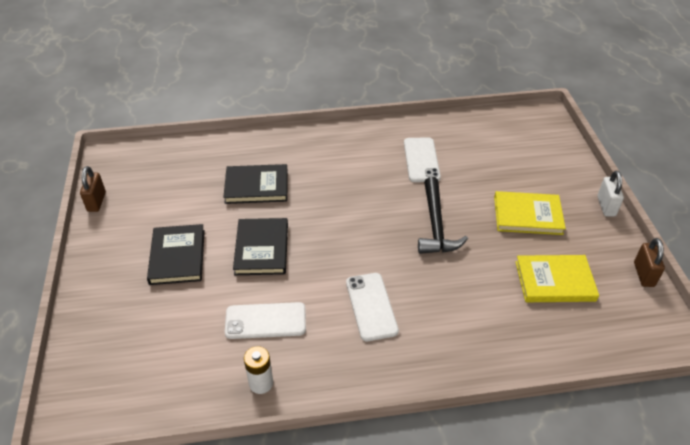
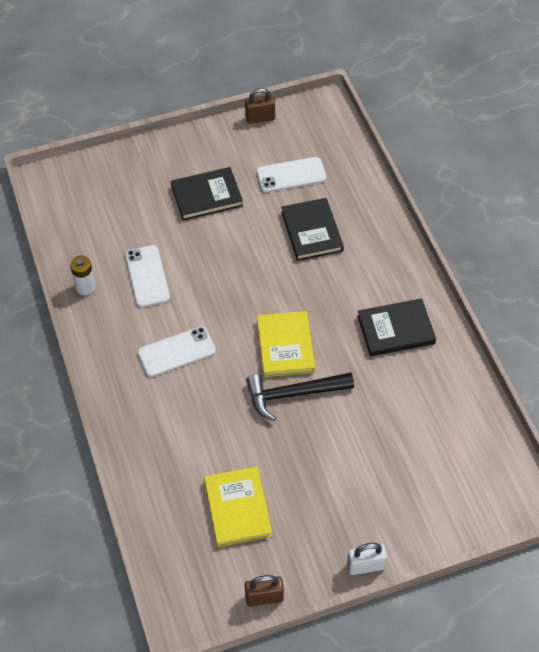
camera: 80 degrees right, 10 degrees up
(262, 249) = (229, 255): black book -> black book (395, 330)
(421, 160) = (395, 371): white phone -> white phone (291, 175)
(527, 215) = (329, 482): yellow book -> yellow book (285, 346)

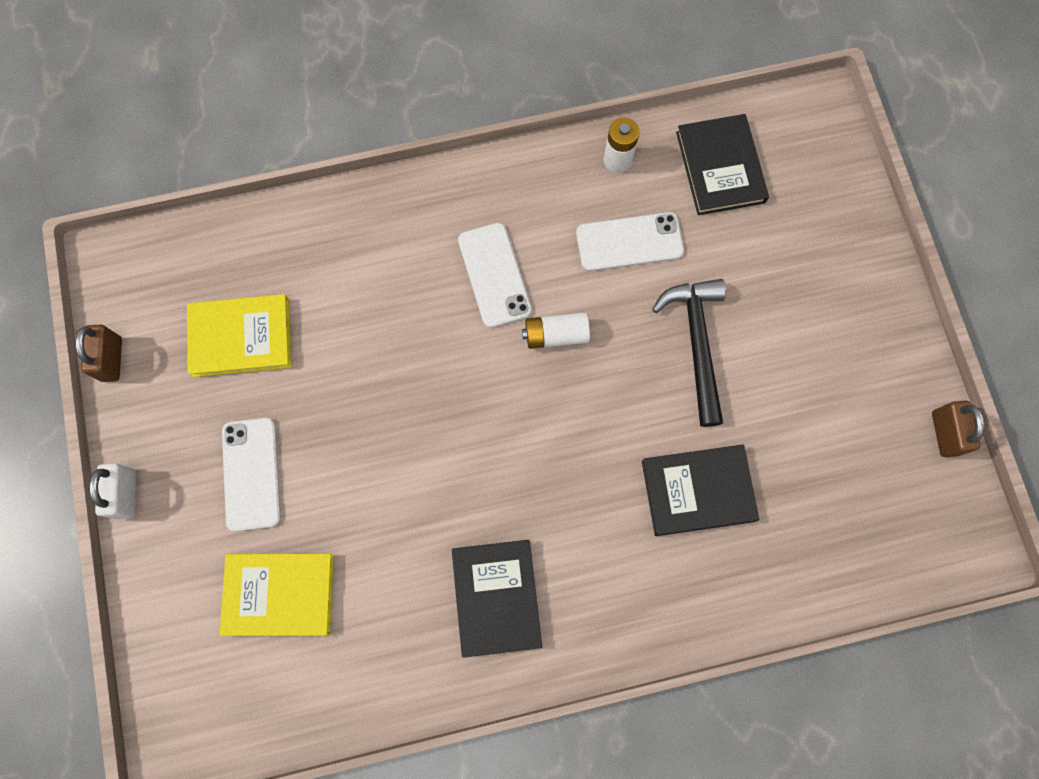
camera: 95 degrees right, 20 degrees up
(206, 196) = (778, 335): black book -> black book (720, 167)
(217, 312) = (555, 335): none -> white battery
(285, 346) = (486, 426): yellow book -> yellow book (279, 594)
(291, 175) = (817, 471): white phone -> white phone (252, 474)
(293, 394) = (403, 428): black hammer -> black hammer (696, 343)

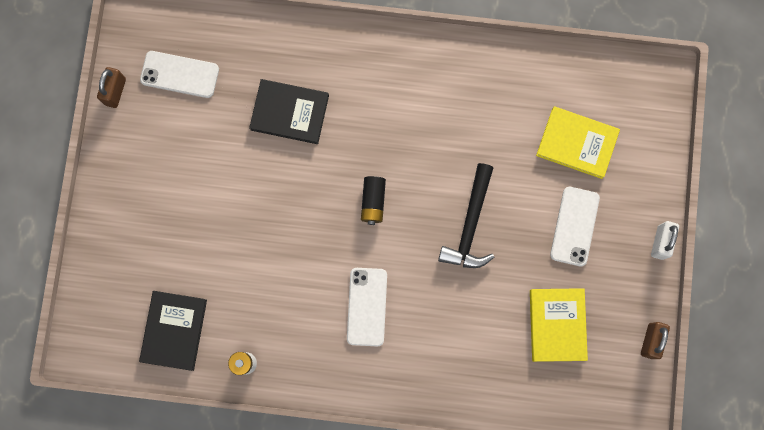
camera: 160 degrees left, 5 degrees up
(241, 337) = (557, 325): yellow book -> yellow book turned 75 degrees clockwise
(496, 597) = (442, 93): black book -> none
(536, 409) = (373, 202): none -> black battery
(555, 335) = (341, 248): white battery -> none
(629, 242) = (263, 297): white phone -> white phone (180, 74)
(696, 343) = (248, 208): black hammer -> black hammer (470, 225)

